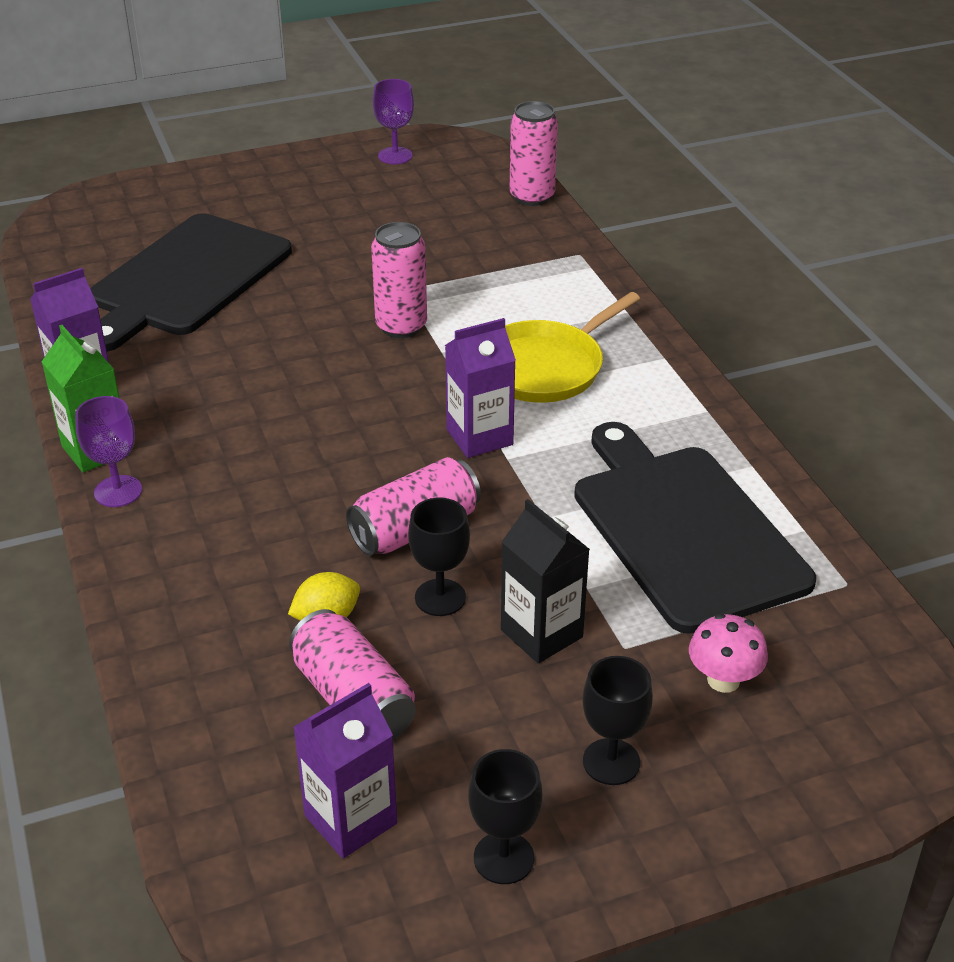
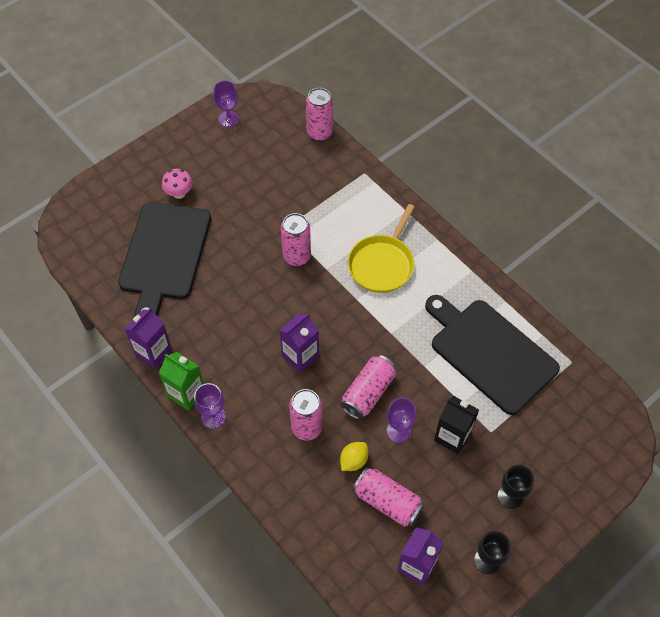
camera: 20 degrees left, 20 degrees up
(271, 548) = (307, 428): none -> pink can
(440, 597) = (398, 431): black goblet -> purple goblet
(479, 437) = (371, 323): purple carton -> purple carton (300, 356)
(723, 680) = (539, 435): pink mushroom -> pink mushroom (179, 193)

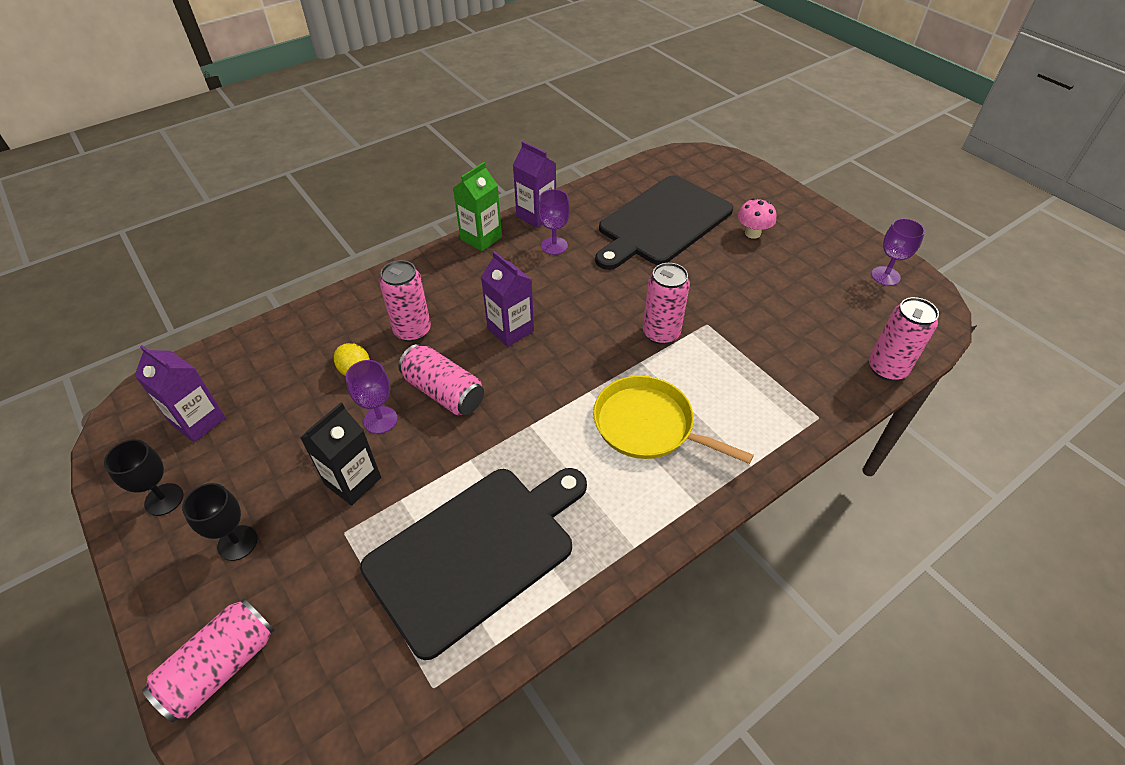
camera: 95 degrees right, 10 degrees down
(164, 255) = (662, 222): black cutting board -> black cutting board turned 60 degrees counterclockwise
(213, 417) = (448, 257): purple goblet -> purple goblet (554, 246)
(387, 502) = (290, 399): pink can -> pink can (221, 667)

